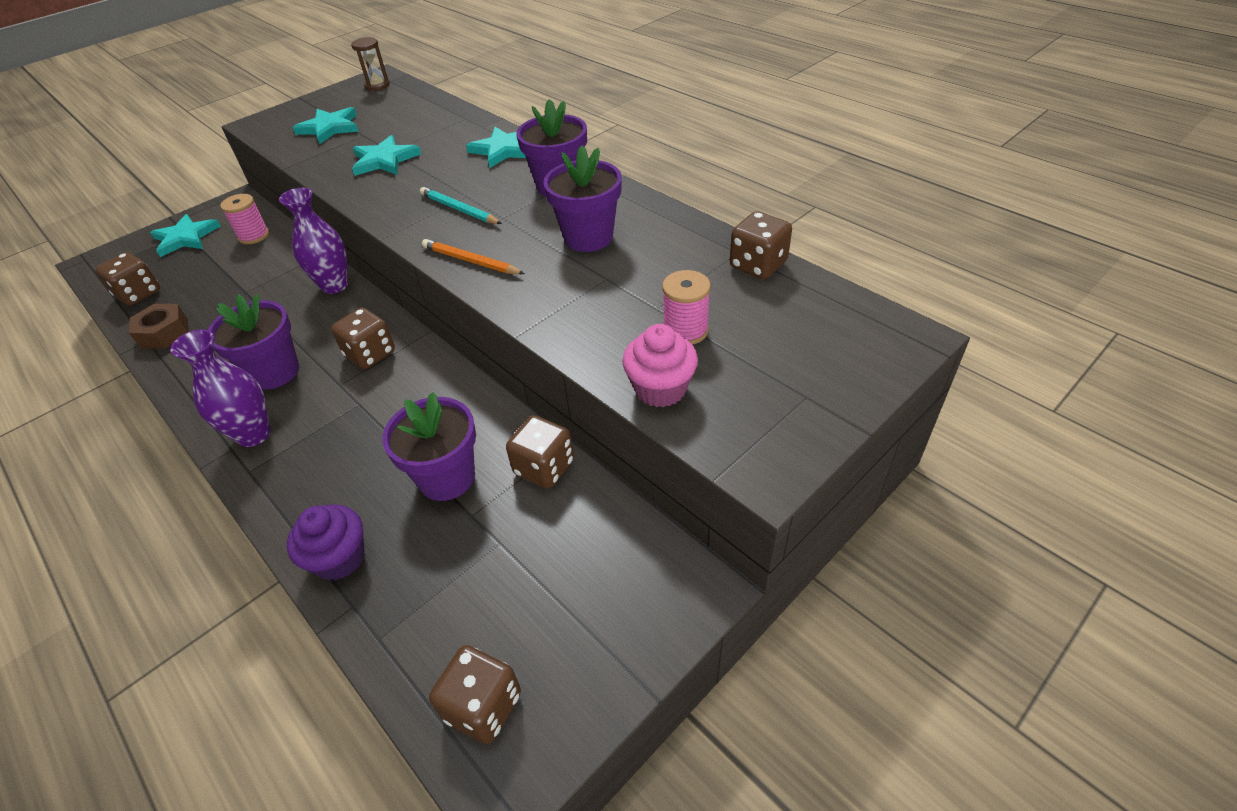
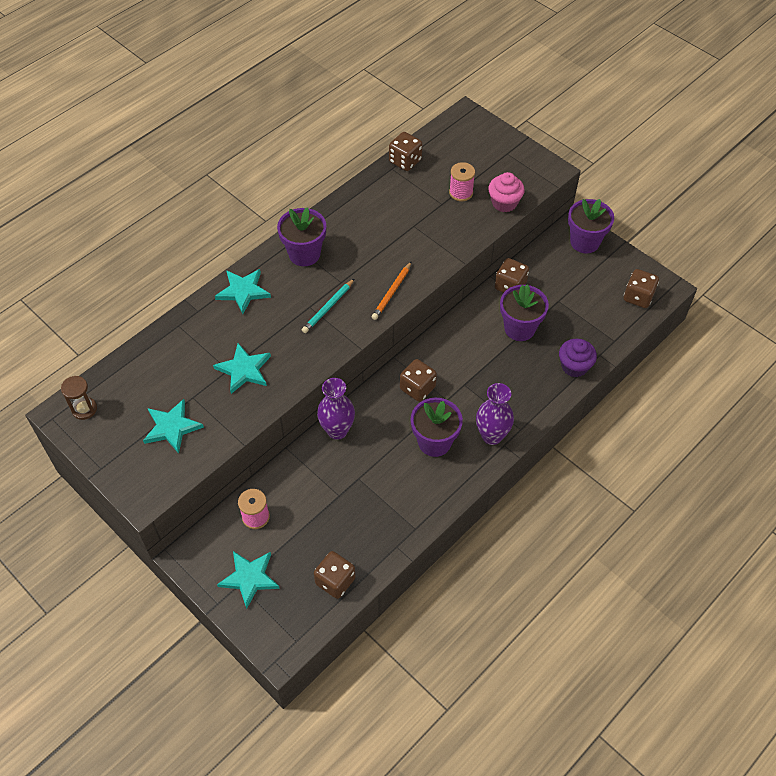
camera: 95 degrees left, 10 degrees up
(164, 333) = (389, 536): brown nut -> none
(588, 237) = (370, 235): purple flower pot -> purple flower pot (585, 242)

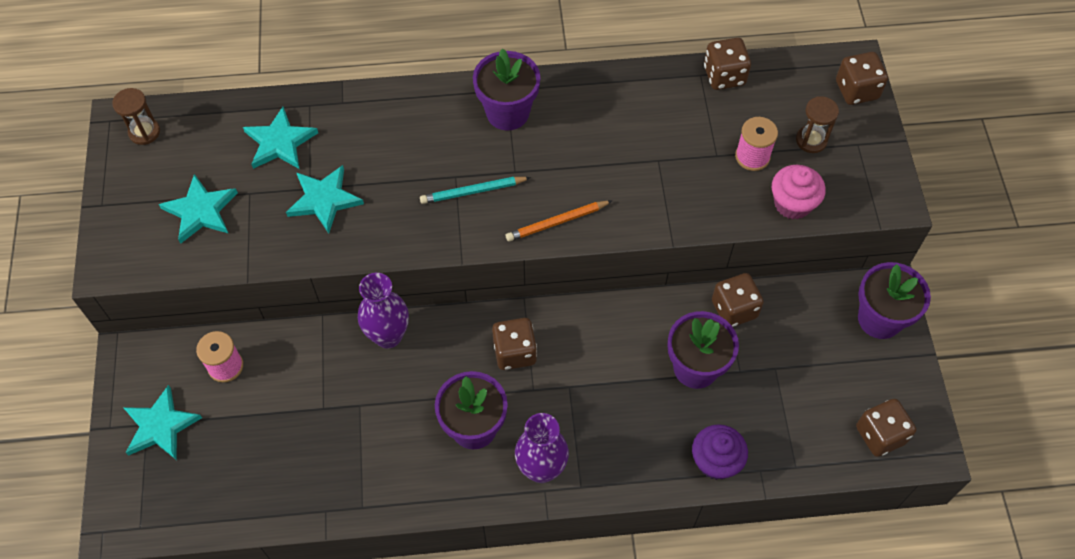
camera: 40 degrees right, 5 degrees up
(243, 291) = (406, 112): turquoise star -> turquoise star (280, 142)
(335, 581) = (233, 497): brown dice -> brown dice (856, 90)
(482, 166) = (811, 140): none -> brown hourglass

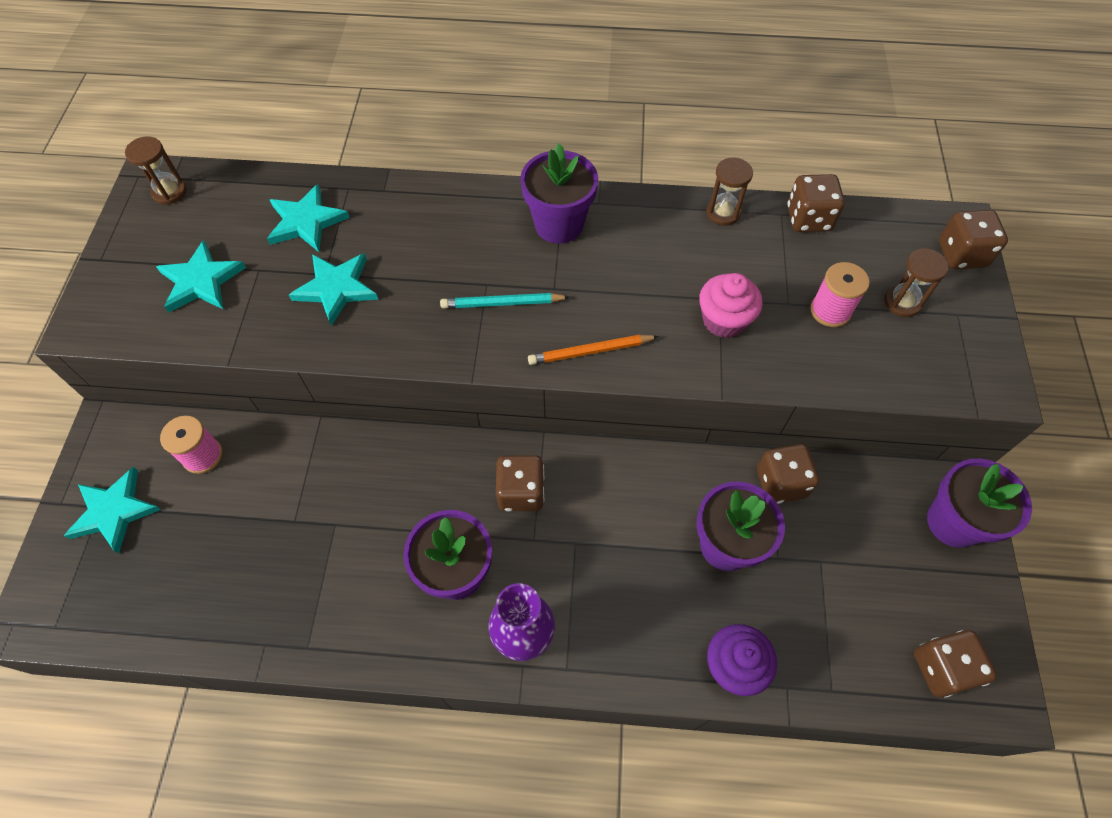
camera: 10 degrees right, 0 degrees up
(388, 336) = (385, 450): purple vase -> none
(649, 81) = (723, 213): none -> brown hourglass
(792, 204) = (872, 371): pink cupcake -> pink cupcake (724, 320)

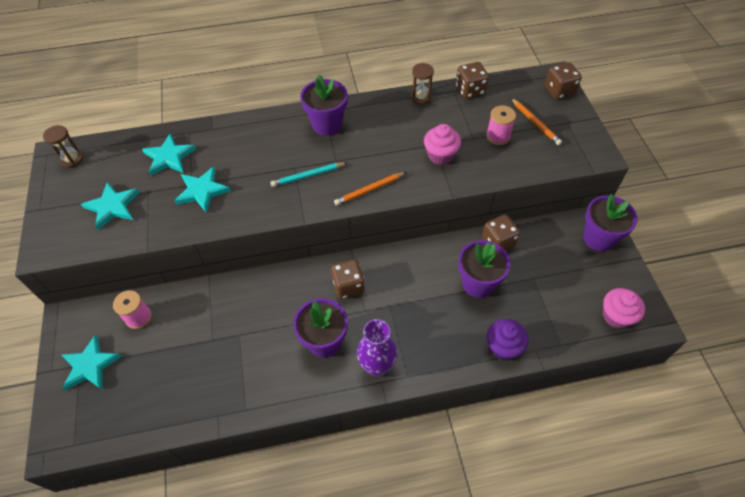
camera: 15 degrees left, 5 degrees down
(902, 302) = (535, 123): brown hourglass -> orange pencil
(942, 668) = (616, 316): brown dice -> pink cupcake

